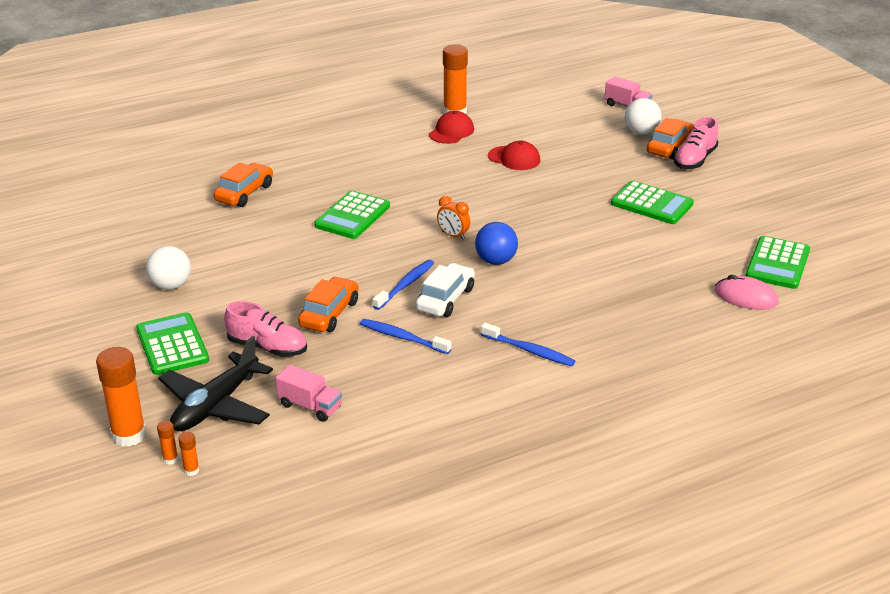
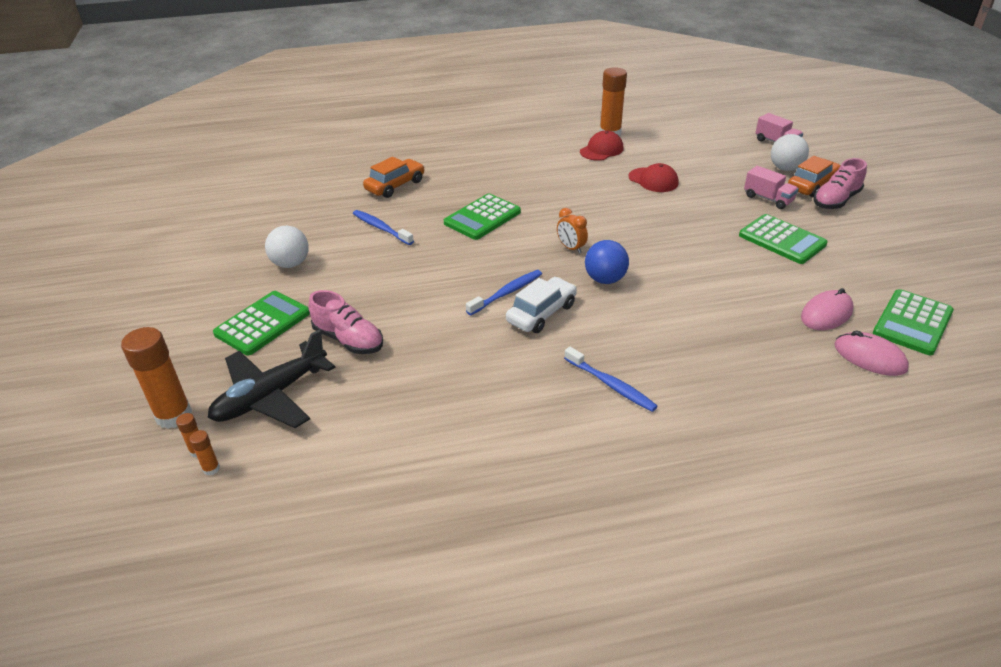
camera: 15 degrees right, 5 degrees up
(172, 345) = (262, 323): green calculator -> green calculator turned 45 degrees clockwise
(310, 406) = (361, 413): pink truck -> pink truck (768, 199)
(329, 313) = (422, 312): orange car -> none
(402, 337) = (483, 349): blue toothbrush -> blue toothbrush (381, 228)
(703, 265) = (826, 314): none -> pink mouse

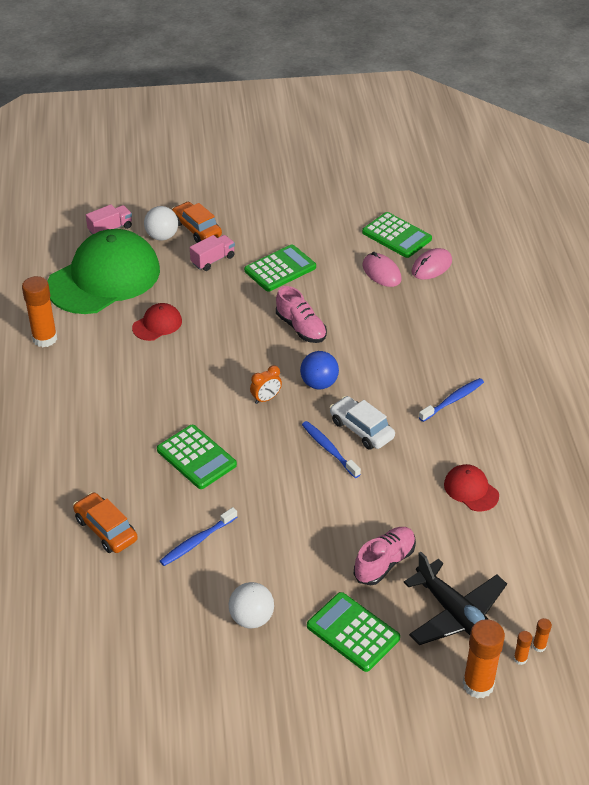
camera: 85 degrees left, 5 degrees up
(601, 150) = (81, 351): red cap -> red cap (471, 490)
(704, 148) = (104, 278): none -> green cap
(836, 200) = (226, 223): pink shoe -> pink shoe (301, 328)

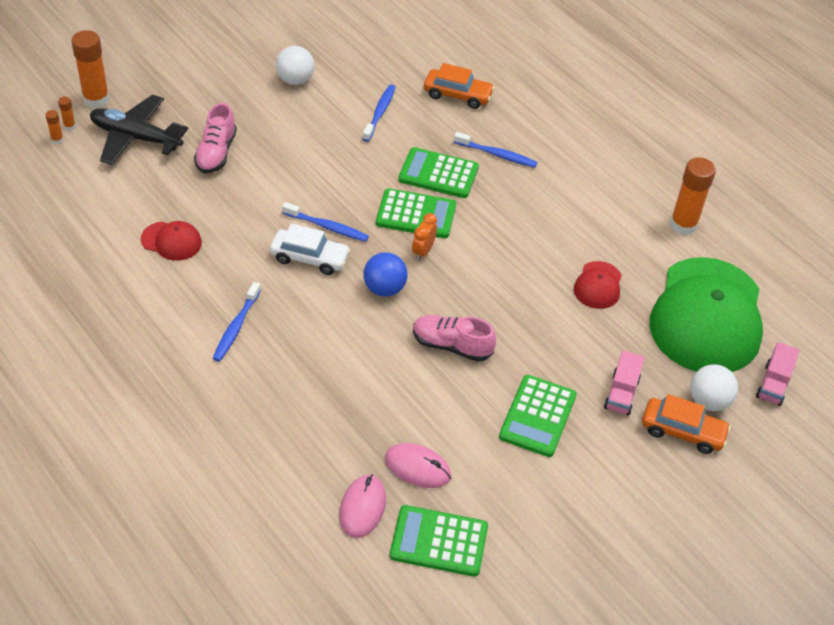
camera: 145 degrees right, 5 degrees up
(129, 454) = (497, 154): none -> blue toothbrush
(353, 632) = (212, 98): green calculator -> green calculator (416, 214)

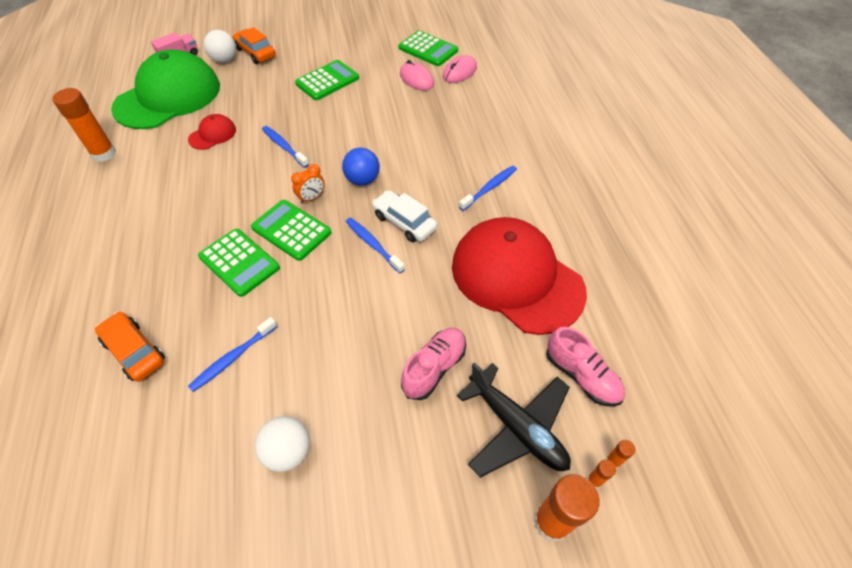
camera: 150 degrees left, 5 degrees up
(171, 241) = (516, 277): red cap -> red cap, size x2.36
(451, 346) = (345, 130): pink shoe -> pink shoe (581, 376)
(497, 154) = (170, 263): blue toothbrush -> blue toothbrush (284, 146)
(621, 393) = (268, 77): pink truck -> none

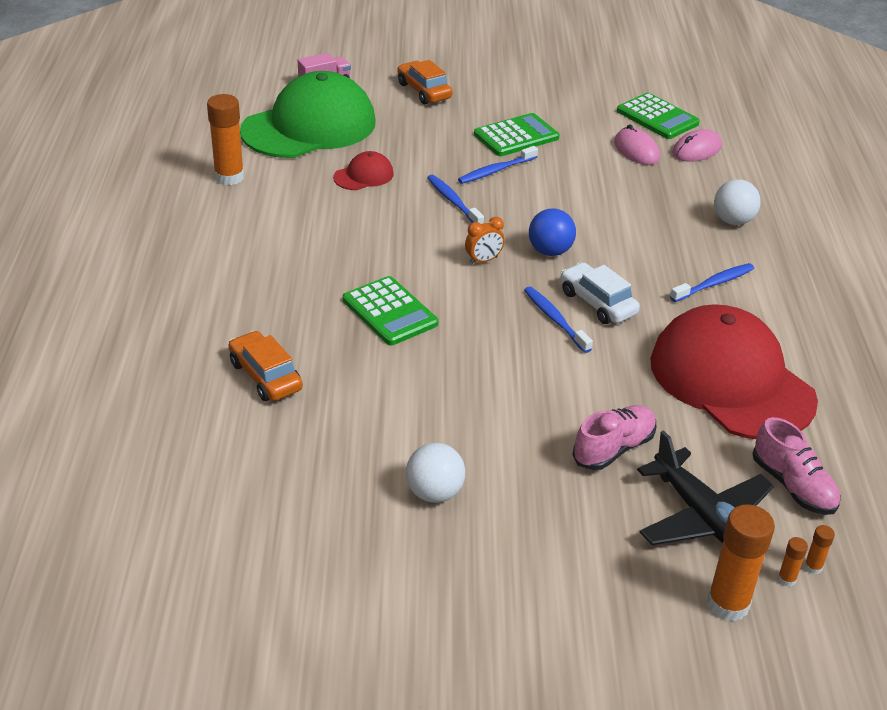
camera: 10 degrees right, 15 degrees down
(224, 60) = (383, 94): white ball -> white ball (733, 221)
(233, 358) = (377, 400): blue toothbrush -> blue toothbrush (496, 171)
(291, 230) = (455, 290): green calculator -> none

